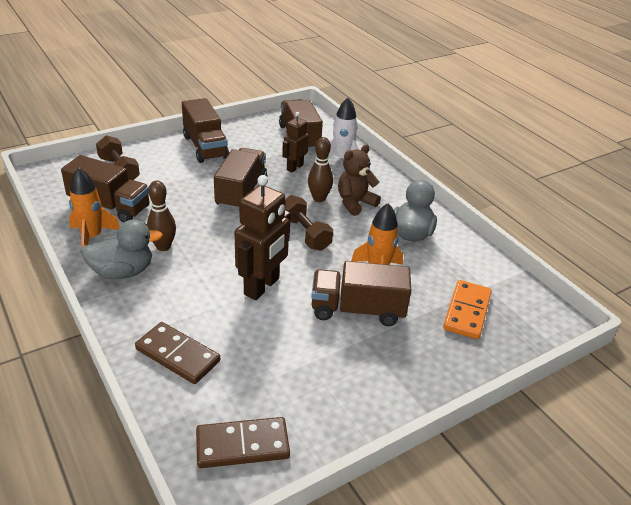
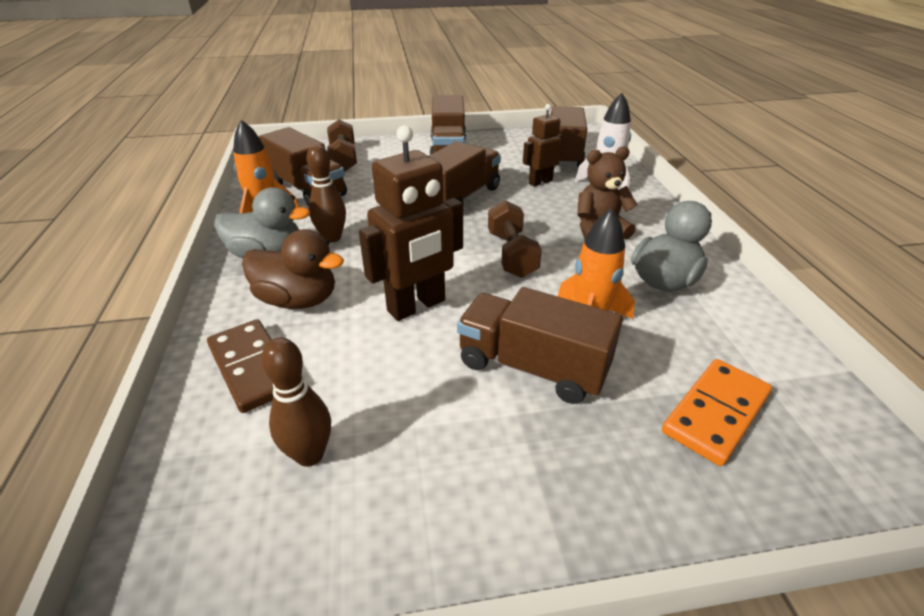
camera: 25 degrees right, 0 degrees up
(174, 301) = (298, 300): none -> brown duck
(242, 445) = (237, 531): brown domino -> none
(319, 198) = (552, 218): brown bowling pin -> brown bowling pin (309, 455)

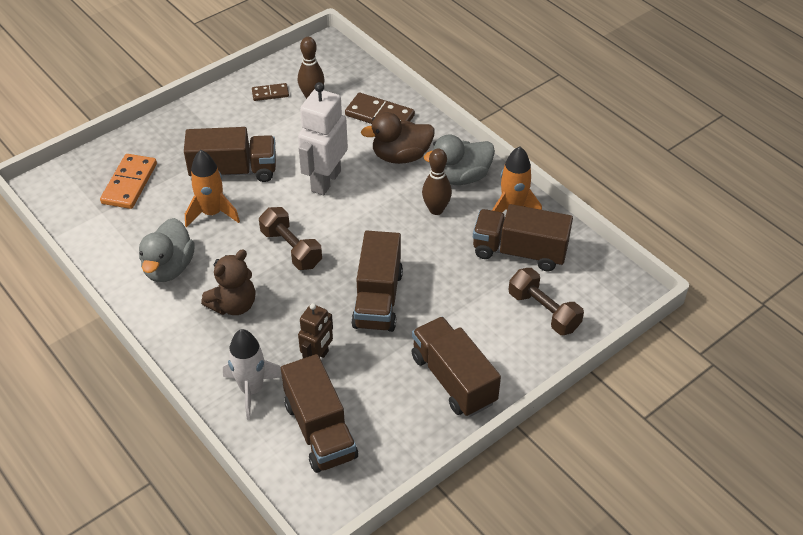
camera: 150 degrees right, 10 degrees up
(374, 504) = (270, 93): none -> brown domino
(417, 306) = (325, 181): brown robot -> white robot

